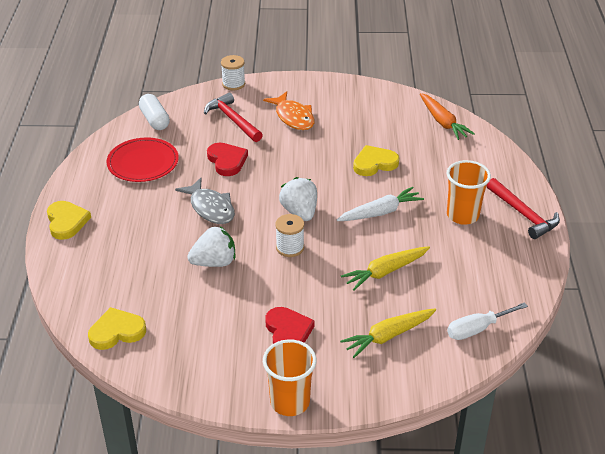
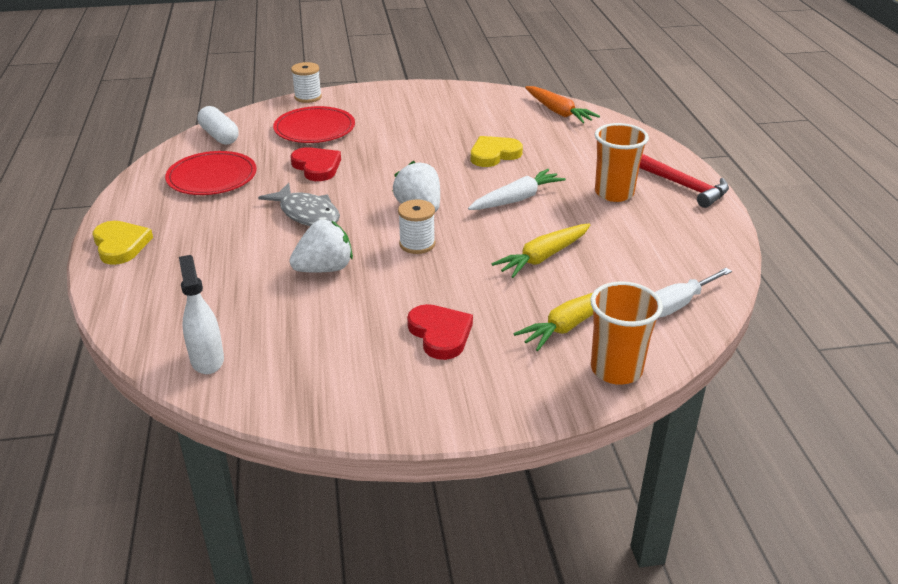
camera: 10 degrees left, 5 degrees down
(117, 331) = (207, 359): yellow heart -> white spray bottle
(232, 120) = (314, 129): red hammer -> red plate
(290, 402) = (466, 415): orange cup -> orange cup (616, 369)
(293, 117) = (386, 121): orange fish -> none

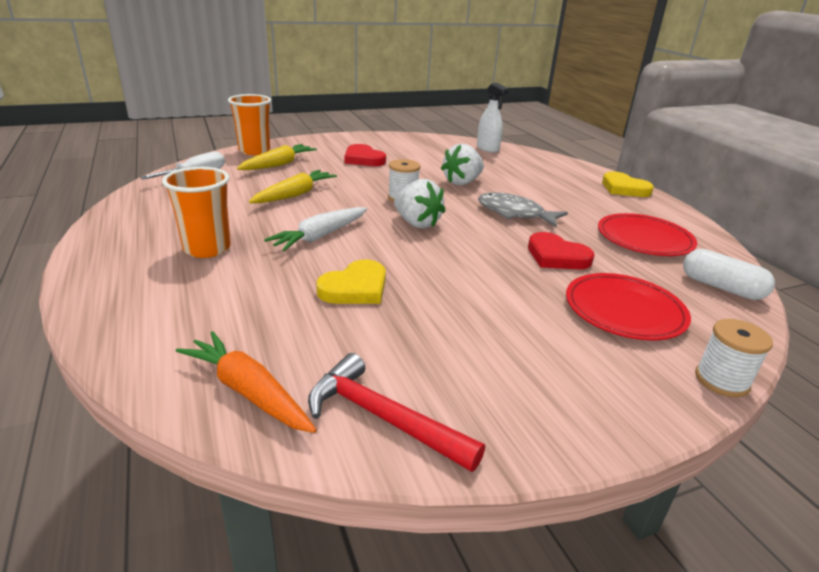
camera: 165 degrees right, 5 degrees down
(683, 186) = (112, 262): red hammer -> red hammer (383, 418)

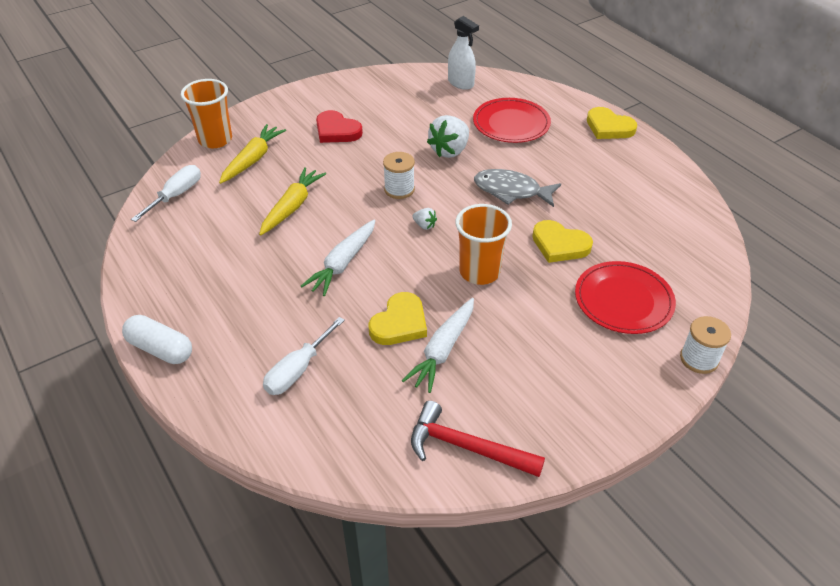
camera: 10 degrees left, 15 degrees up
(207, 248) = (248, 302): orange cup -> orange cup (479, 272)
(220, 307) = (297, 370): none -> white screwdriver
(248, 391) = (362, 447): orange carrot -> none
(393, 318) = (443, 350): none -> white carrot
(417, 223) = (424, 225): white strawberry -> white strawberry, size x0.47
(556, 256) = (559, 245): red heart -> yellow heart
(644, 239) = (633, 203): red plate -> red plate (511, 123)
(721, 287) = (700, 255): white capsule -> white capsule (160, 349)

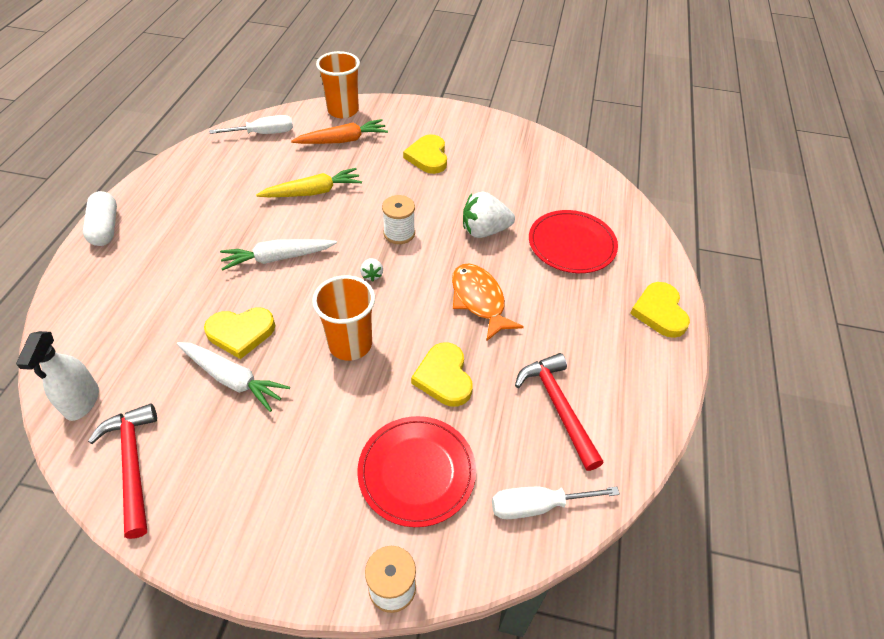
camera: 45 degrees right, 5 degrees up
(253, 159) = (343, 140): yellow carrot -> orange carrot
(297, 370) = (140, 308): white screwdriver -> white screwdriver (537, 506)
(337, 131) = (428, 157): red heart -> yellow heart
(443, 350) = (233, 379): white carrot -> white carrot turned 135 degrees counterclockwise
(461, 83) = (583, 181): white spray bottle -> white spray bottle (82, 401)
(511, 191) = (479, 300): grey fish -> orange fish
(636, 211) = (558, 407): none -> red hammer

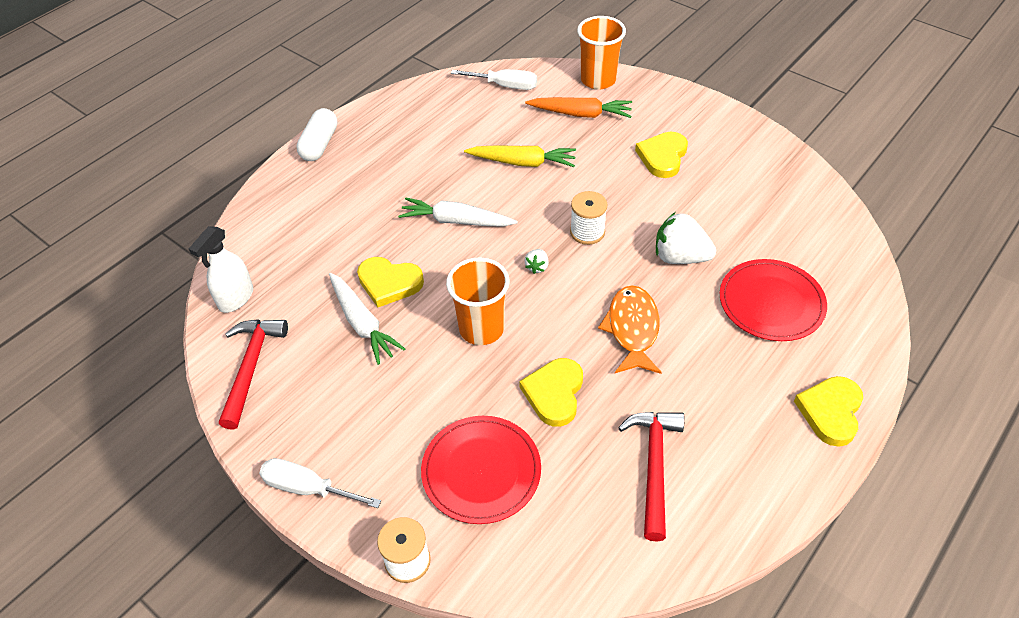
camera: 30 degrees right, 0 degrees up
(537, 506) = (578, 550): white screwdriver -> white screwdriver (308, 488)

